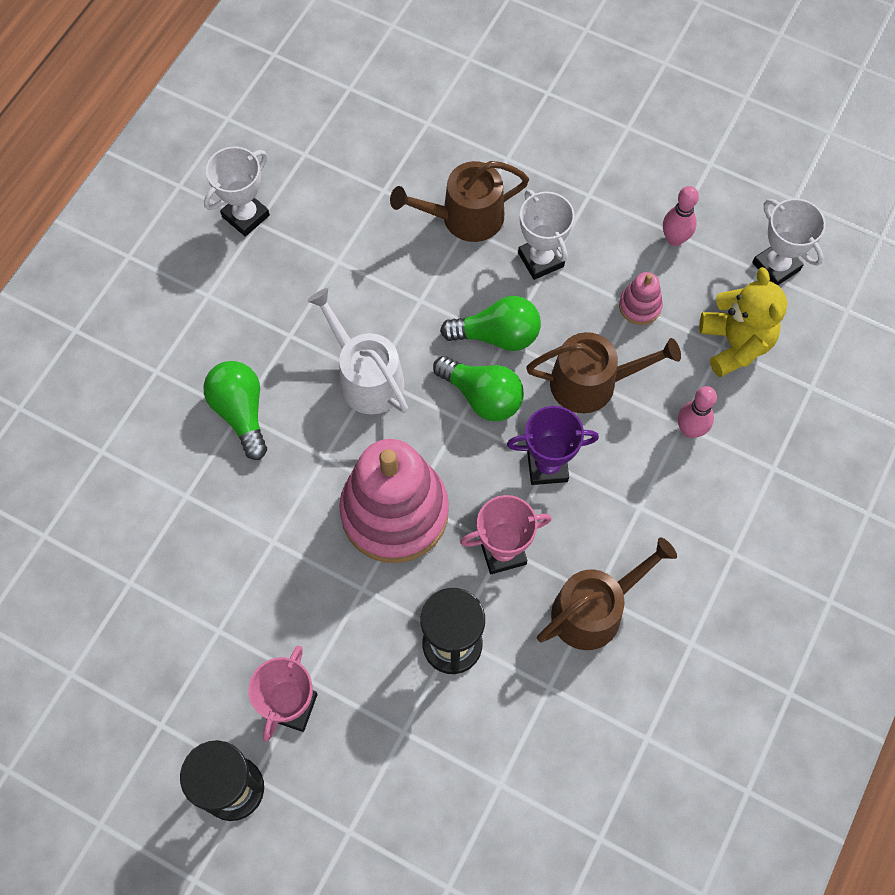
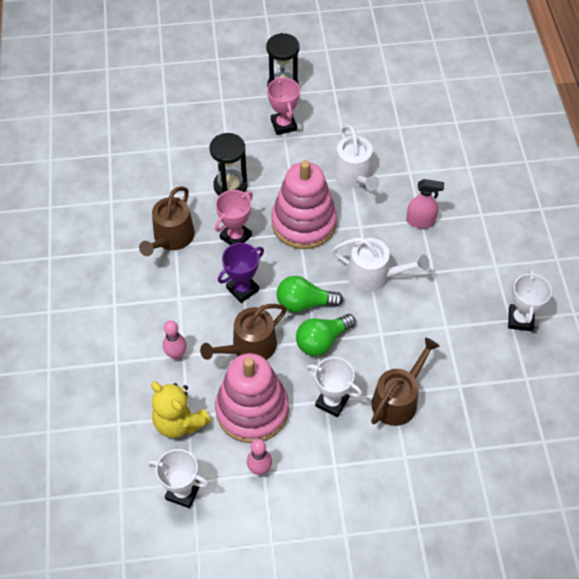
camera: 145 degrees right, 10 degrees down
(241, 412) = (420, 221): green light bulb -> pink spray bottle
(265, 541) = (354, 176): none -> white watering can
(640, 306) = (252, 410): pink stacking toy -> pink stacking toy, size x2.37

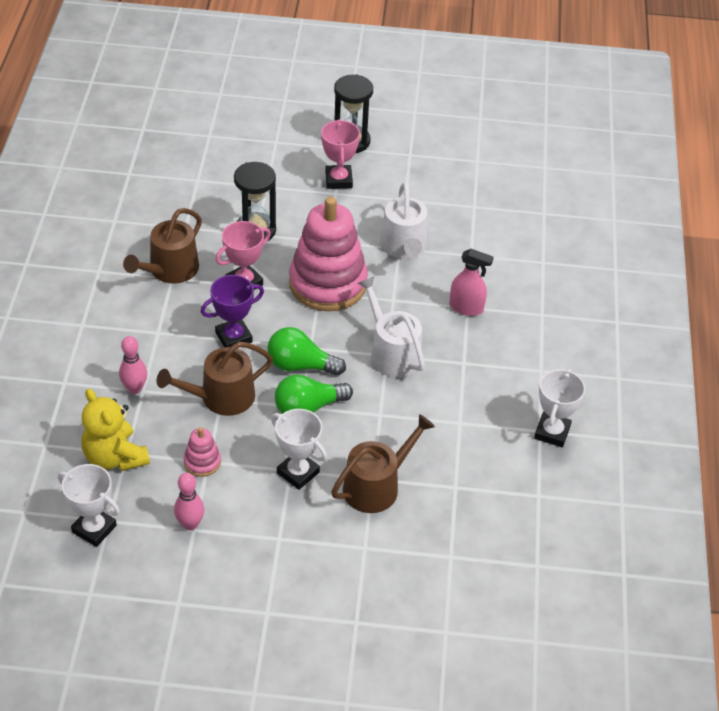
camera: 10 degrees right, 10 degrees down
(252, 410) = (202, 462): pink stacking toy -> pink stacking toy, size x0.42
(374, 275) = (392, 353): white watering can -> white watering can turned 150 degrees counterclockwise

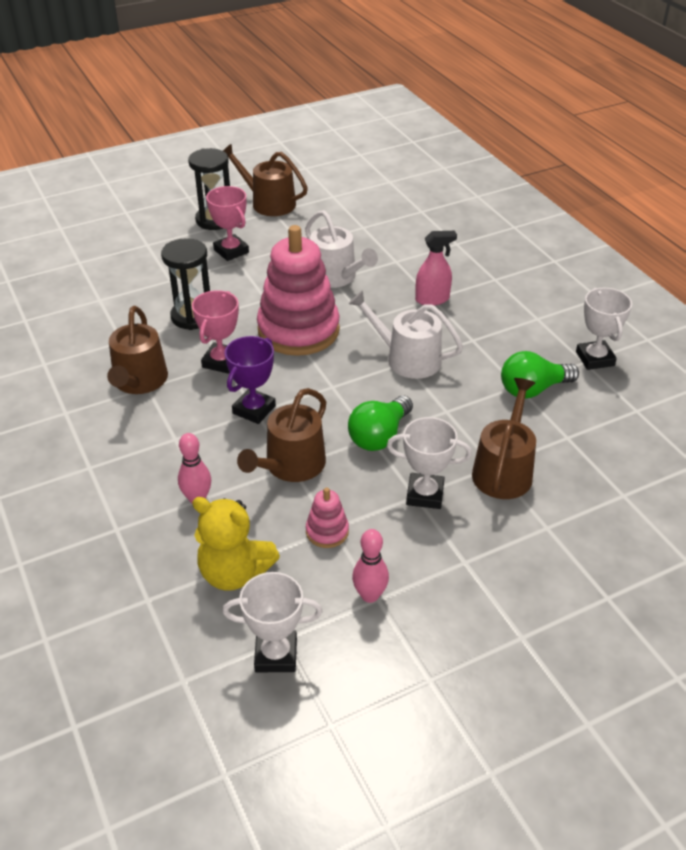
camera: 30 degrees left, 5 degrees down
(300, 365) = (338, 404): green light bulb -> green light bulb (533, 389)
(413, 143) = (268, 203): none -> brown watering can

